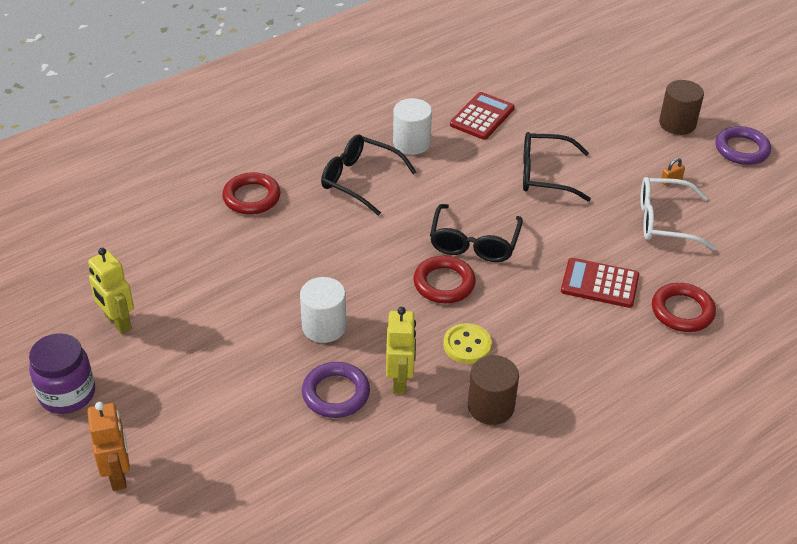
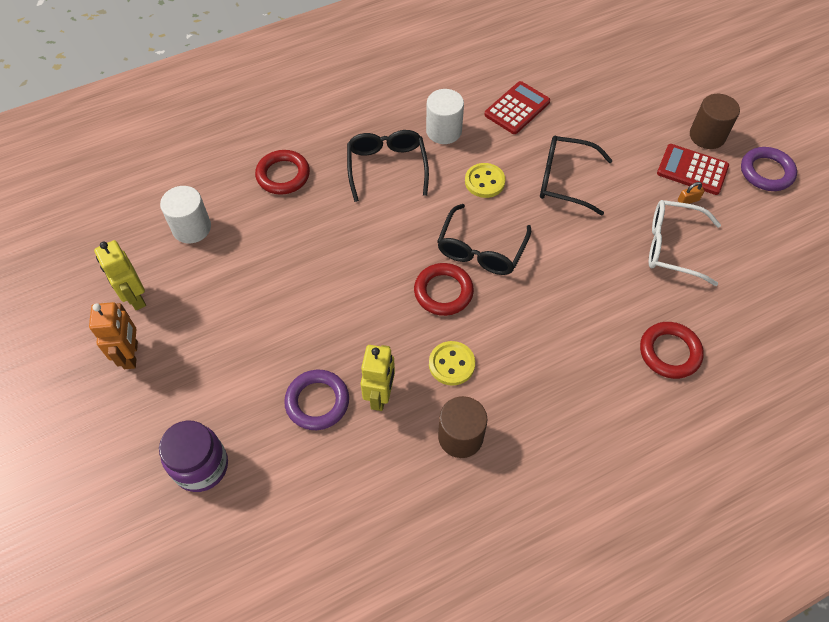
camera: 10 degrees right, 15 degrees up
(67, 394) = (75, 369): purple jar -> purple jar (201, 466)
(118, 475) = (102, 463): orange robot -> orange robot (131, 355)
(324, 327) = (321, 326): white cylinder -> white cylinder (191, 228)
(359, 180) = (387, 167): black glasses -> black glasses turned 45 degrees clockwise
(464, 183) = (484, 181): none -> yellow button
(599, 283) = (594, 310): red calculator -> red calculator (692, 170)

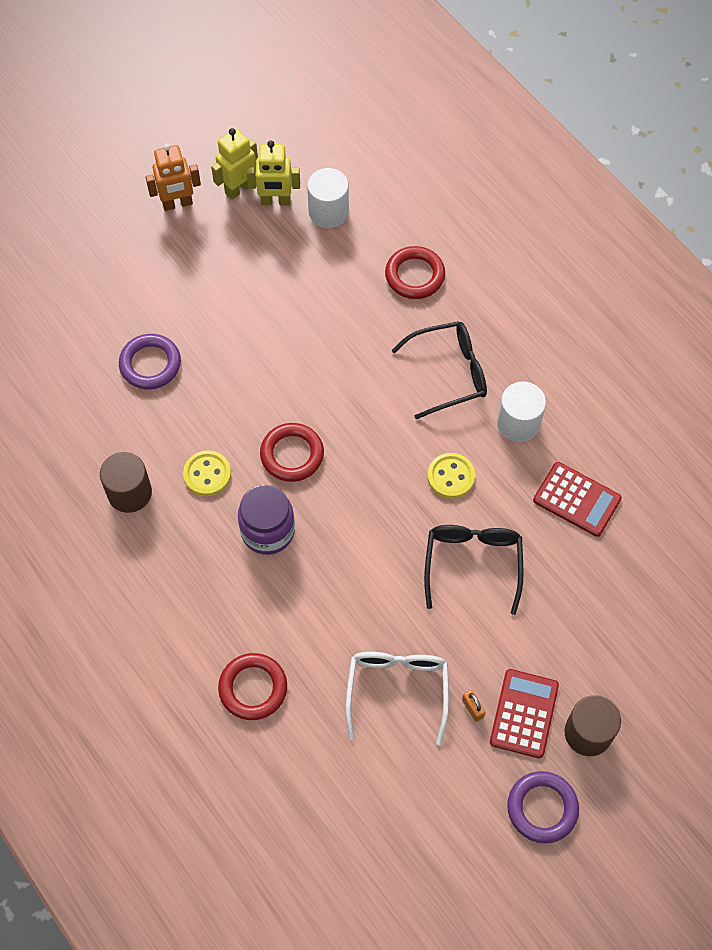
camera: 80 degrees right, 5 degrees up
(201, 466) = (77, 287): purple jar -> purple jar (268, 531)
(380, 396) = (163, 416): yellow robot -> yellow robot (275, 201)
(481, 250) = (353, 484): black glasses -> none

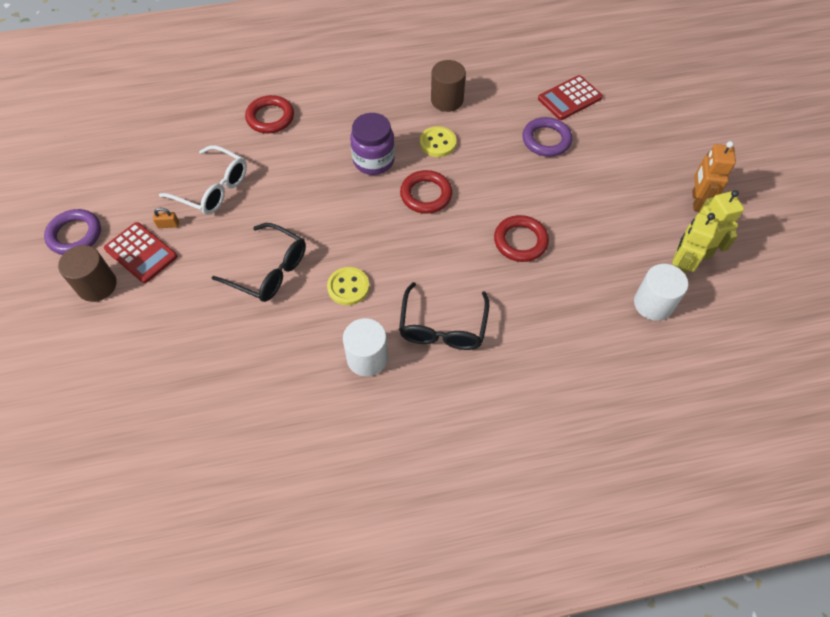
camera: 115 degrees right, 5 degrees down
(414, 275) = (556, 343): red ring -> red ring (520, 241)
(577, 499) = (273, 369): red calculator -> red calculator (569, 98)

